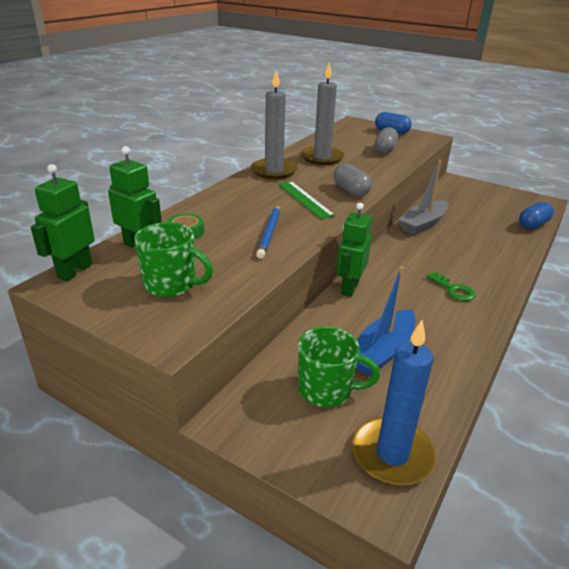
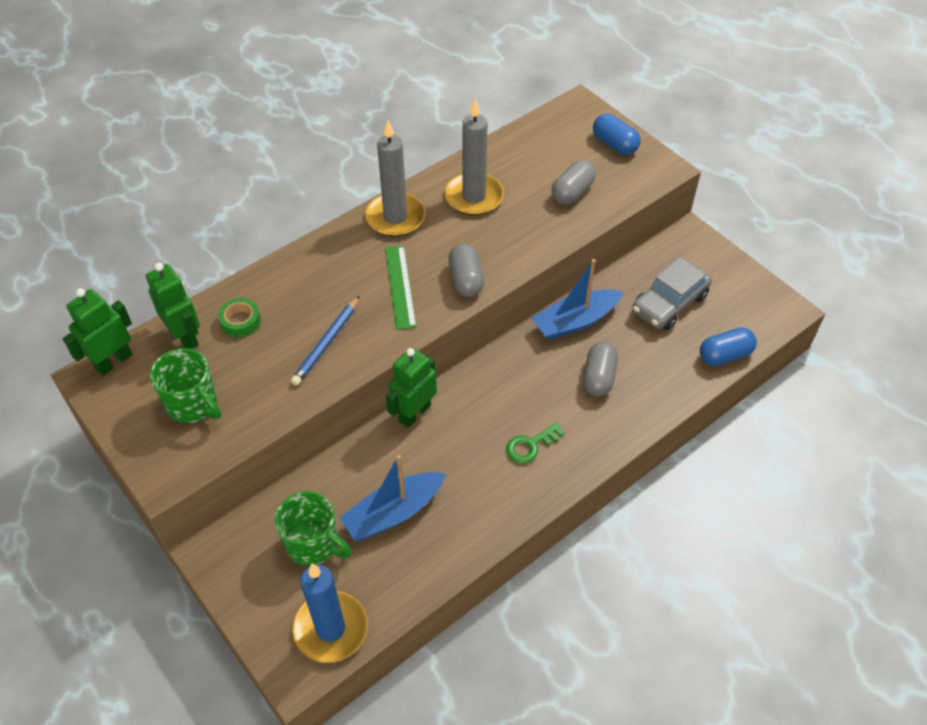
camera: 20 degrees right, 20 degrees up
(423, 224) = (575, 321): grey boat -> blue boat
(453, 289) = (530, 445): green key -> green key turned 75 degrees clockwise
(465, 247) = (599, 377): none -> grey capsule
(474, 208) = (669, 303): none -> grey car

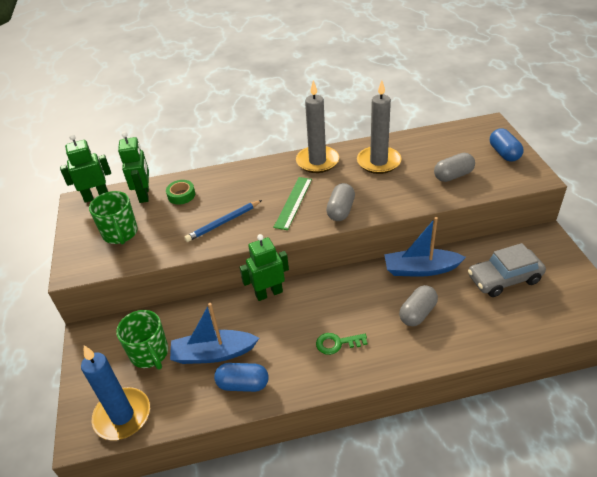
camera: 30 degrees right, 10 degrees down
(724, 355) = (533, 331): blue capsule -> blue capsule (243, 384)

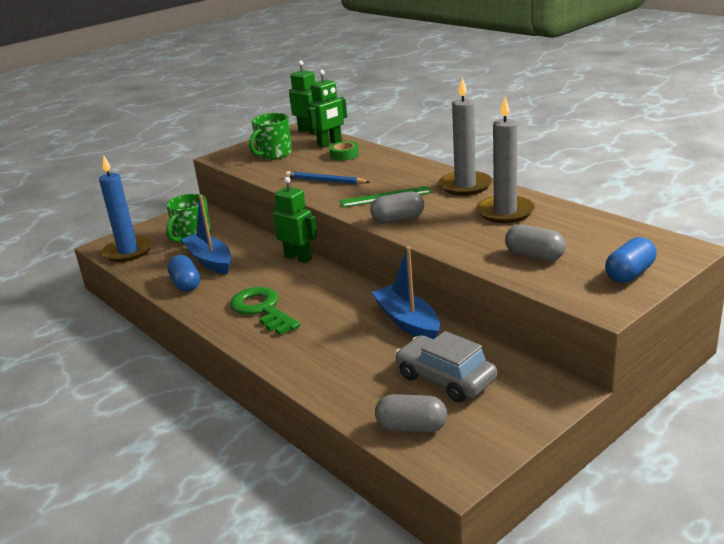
camera: 60 degrees right, 15 degrees down
(337, 343) = (262, 309): green key -> green key, size x1.73
(417, 313) = (338, 339): grey capsule -> grey capsule (411, 427)

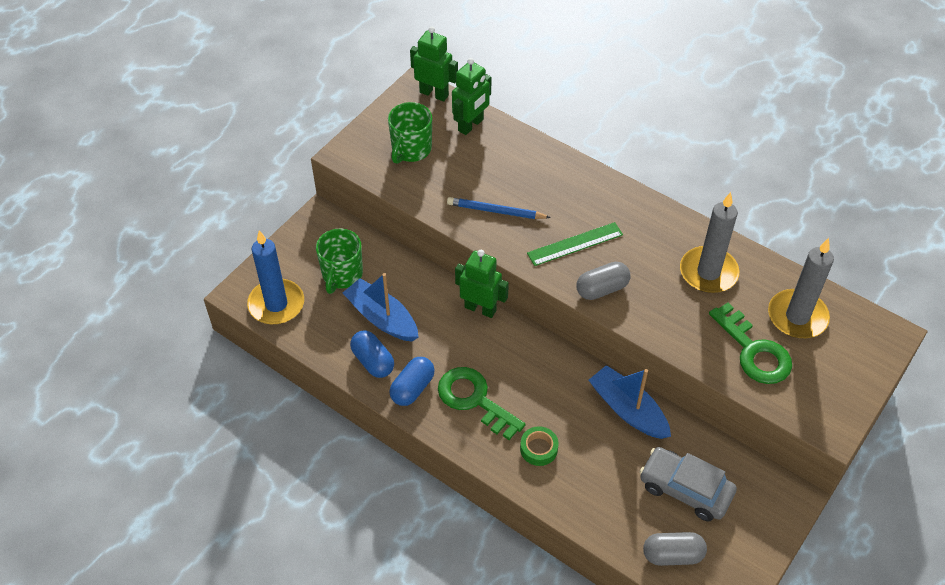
camera: 15 degrees left, 25 degrees up
(344, 155) = (498, 152): green tape -> green tape (538, 449)
(465, 186) = (654, 220): grey candle -> grey candle (797, 316)
(534, 256) = (754, 351): grey capsule -> green key
(629, 274) = (845, 376): blue capsule -> blue capsule (412, 388)

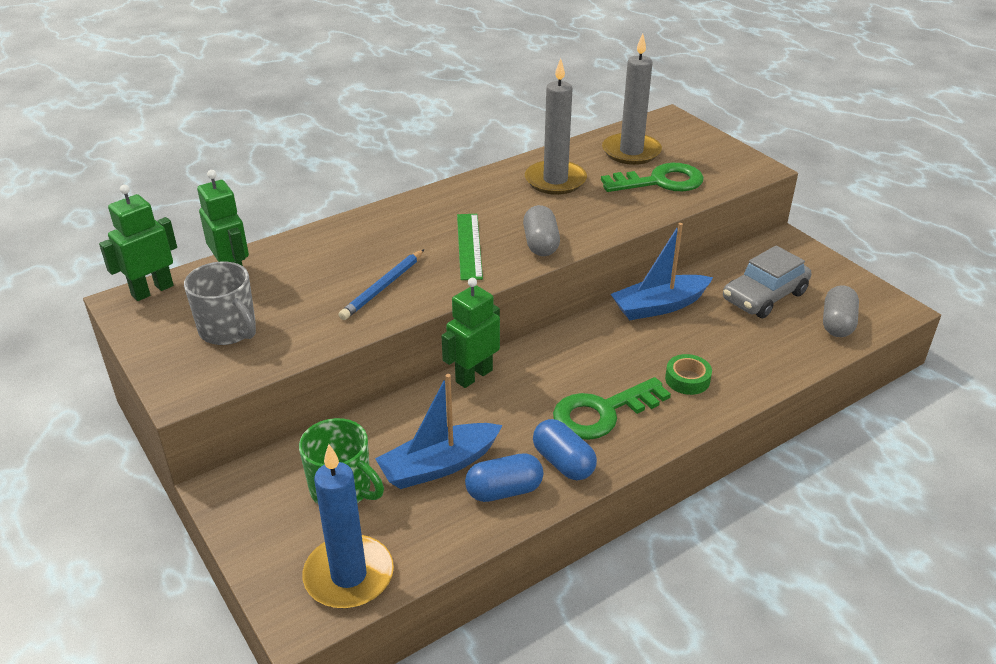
camera: 70 degrees left, 15 degrees down
(411, 150) = (228, 330): green mug -> grey mug

